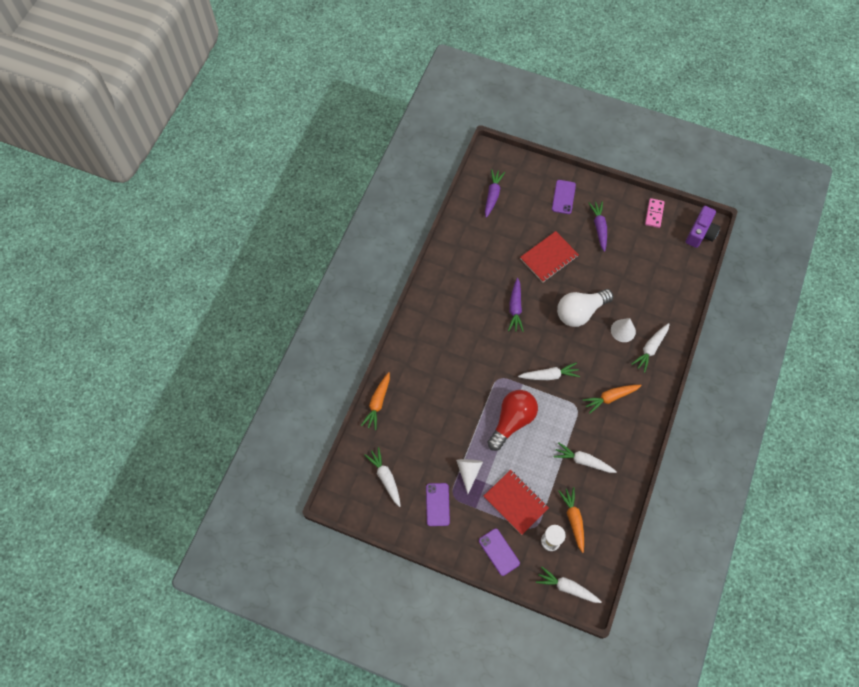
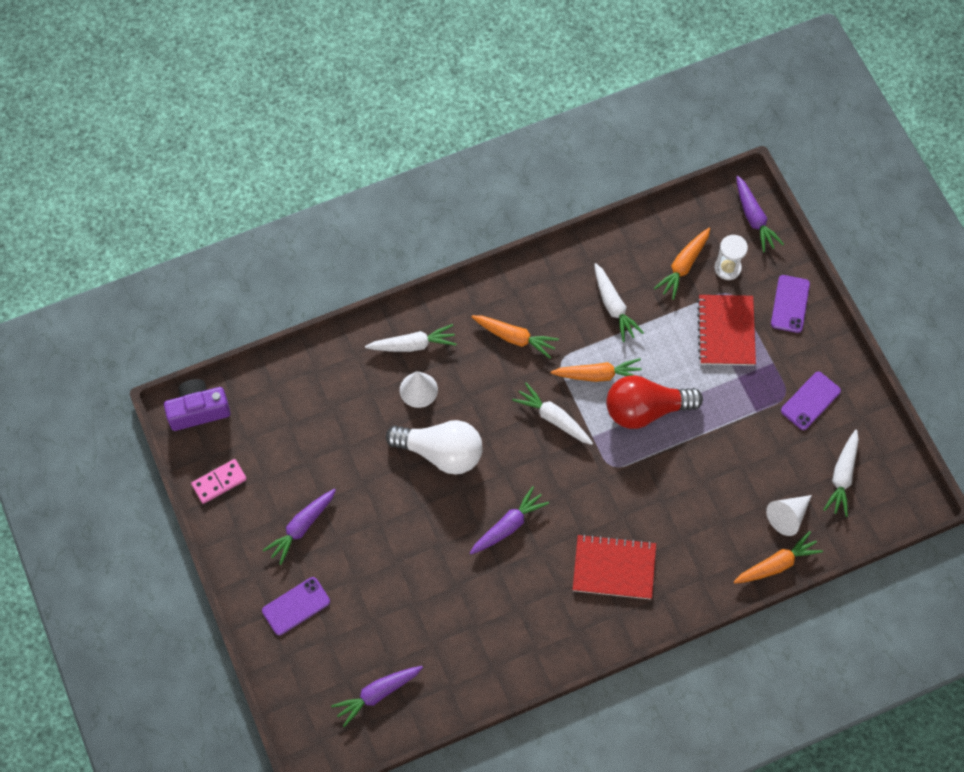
camera: 135 degrees left, 0 degrees up
(468, 472) = (745, 402): white cone -> white cone (788, 516)
(549, 257) = (402, 548): red notebook -> red notebook (614, 568)
(552, 417) = (598, 375): none -> orange carrot
(567, 587) = (754, 218): white carrot -> purple carrot

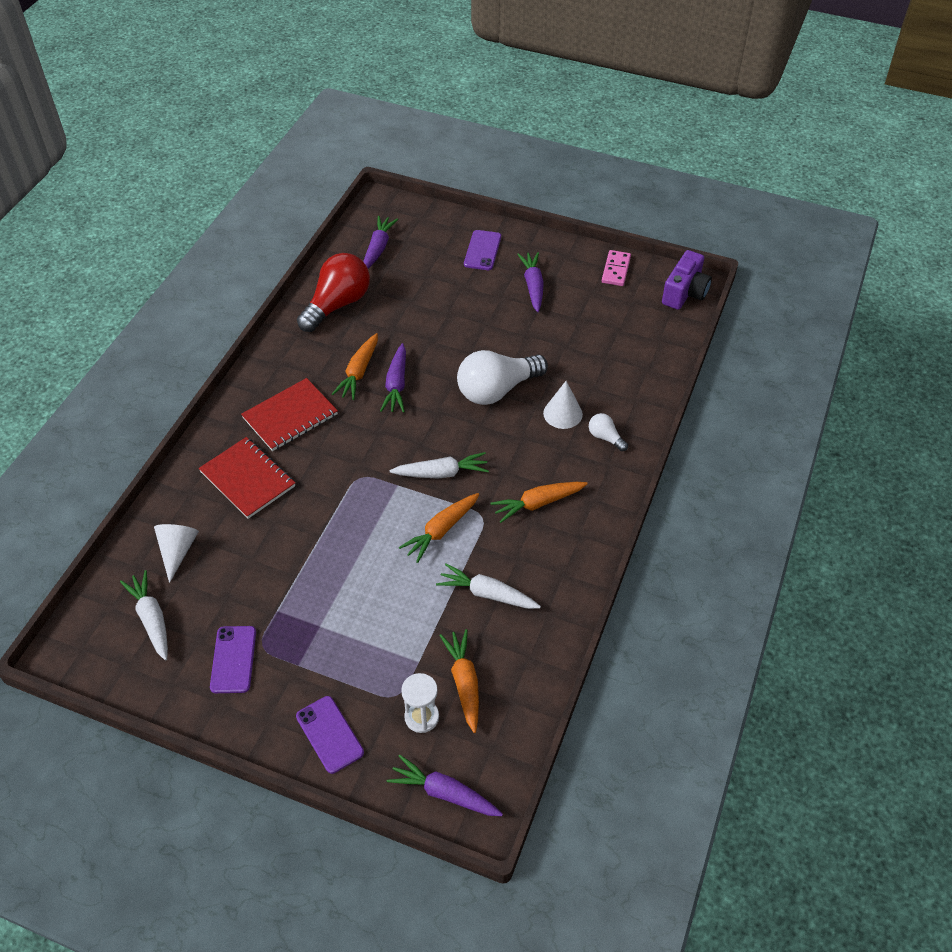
camera: 135 degrees right, 15 degrees down
(413, 345) = (605, 437): white carrot -> white light bulb
(645, 409) = (375, 536): red light bulb -> red light bulb (337, 304)
(726, 331) = (367, 656): red notebook -> red notebook (247, 479)
(777, 564) = (159, 511): orange carrot -> orange carrot (359, 372)

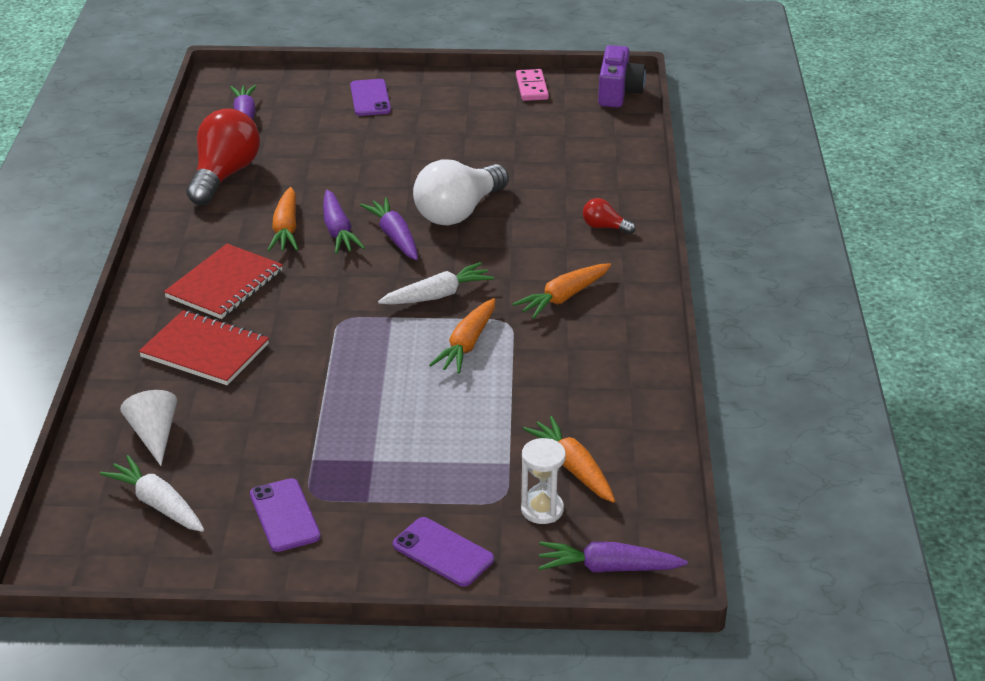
camera: 20 degrees left, 15 degrees down
(487, 594) = (553, 386): white carrot -> none
(533, 286) = (446, 117): purple carrot -> purple carrot (394, 237)
(562, 413) = (545, 217): white cone -> none
(605, 437) = (604, 227): white light bulb -> red light bulb

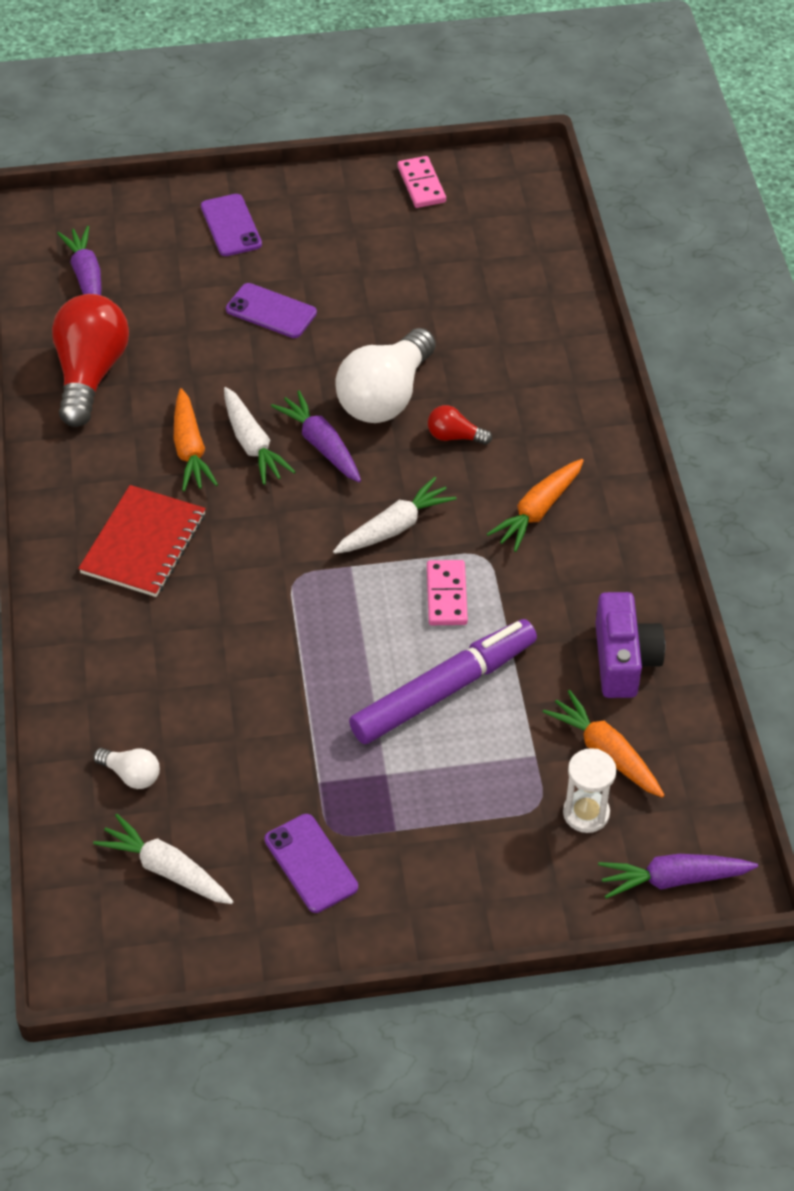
camera: 10 degrees left, 15 degrees up
(154, 435) = (131, 775): white cone -> white light bulb
(205, 351) = (151, 646): red notebook -> none
(338, 231) = (252, 444): purple carrot -> white carrot
(443, 408) = (444, 690): none -> purple marker
(443, 552) = (495, 886): purple phone -> purple phone (271, 311)
(467, 344) = (447, 595): orange carrot -> pink domino
(604, 227) = (559, 398): red light bulb -> red light bulb (454, 436)
(618, 92) = (526, 181): purple camera -> purple camera (624, 660)

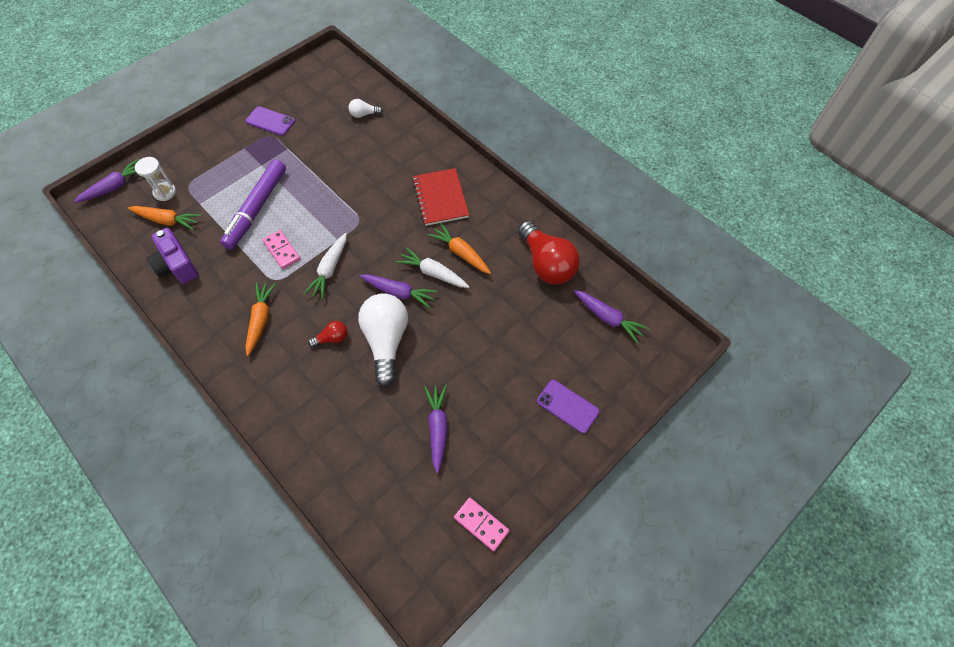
camera: 145 degrees right, 10 degrees up
(166, 869) = (324, 94): white carrot -> none
(271, 311) = (491, 358): purple phone -> none
(397, 280) = (437, 428): none -> purple carrot

